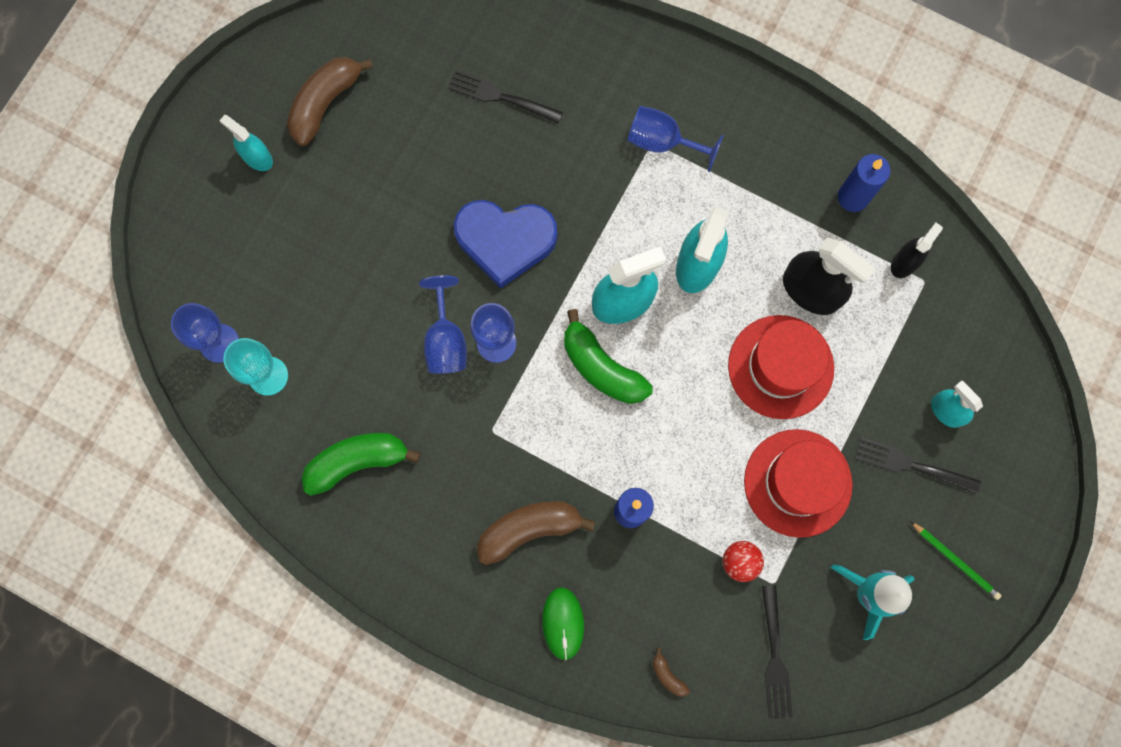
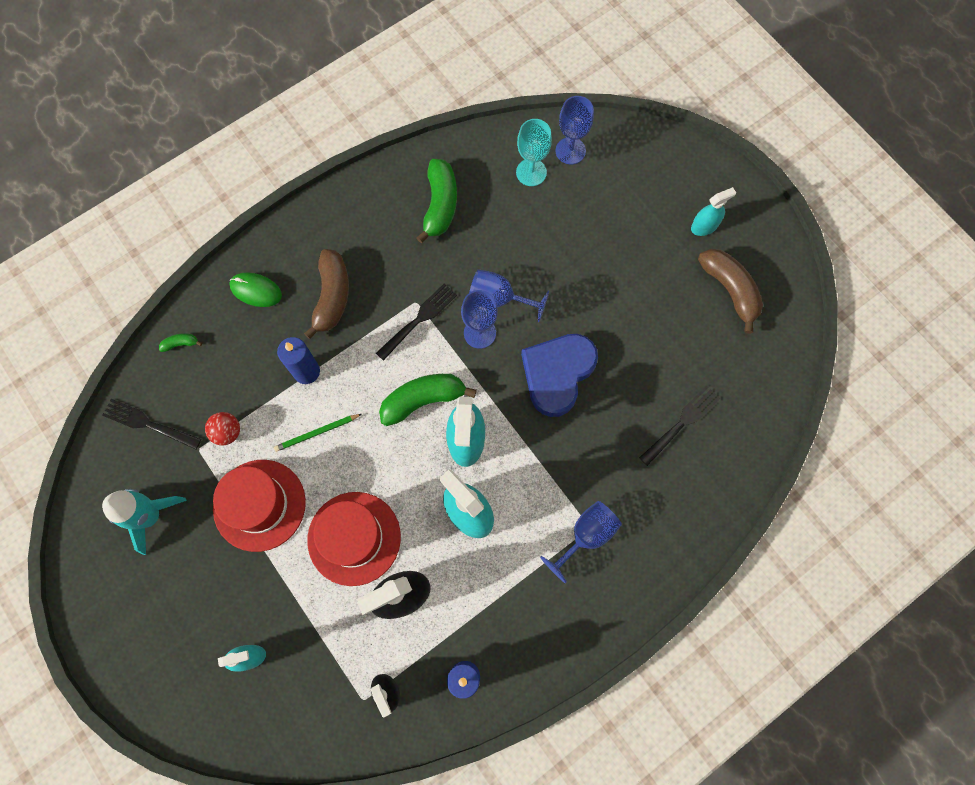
camera: 115 degrees right, 5 degrees down
(667, 675) = (181, 344): brown banana -> green banana
(911, 465) = (223, 603): black fork -> black fork (419, 319)
(955, 561) = (134, 598): green pencil -> green pencil (317, 433)

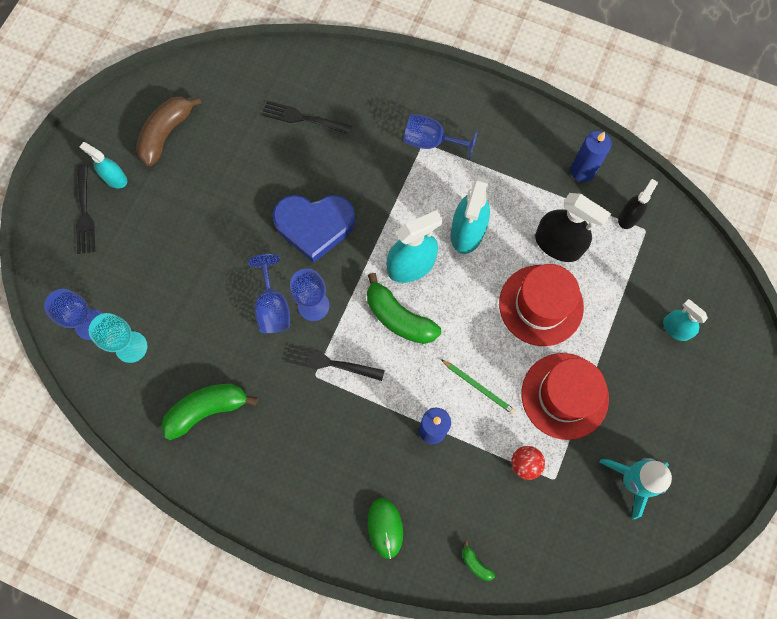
camera: 120 degrees left, 0 degrees up
(148, 424) = (562, 540): black fork -> black fork (84, 213)
(332, 296) = (351, 452): brown banana -> none

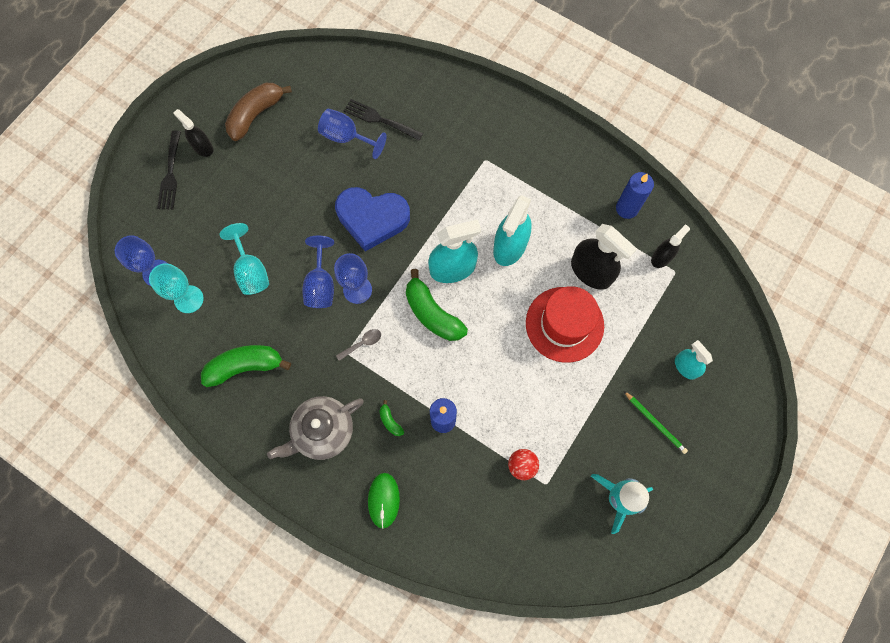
camera: 10 degrees right, 0 degrees up
(115, 178) = (202, 147): turquoise spray bottle -> black spray bottle
(194, 305) = (251, 271): none -> turquoise goblet
(305, 465) = (322, 431): none -> grey teapot
(330, 363) = (362, 343): black fork -> grey spoon
(431, 142) = (492, 159): blue goblet -> blue goblet (346, 137)
(475, 564) = (459, 547): green banana -> green banana (390, 421)
(478, 387) = (493, 389): green pencil -> green pencil (655, 423)
(564, 396) = (570, 410): red hat -> none

